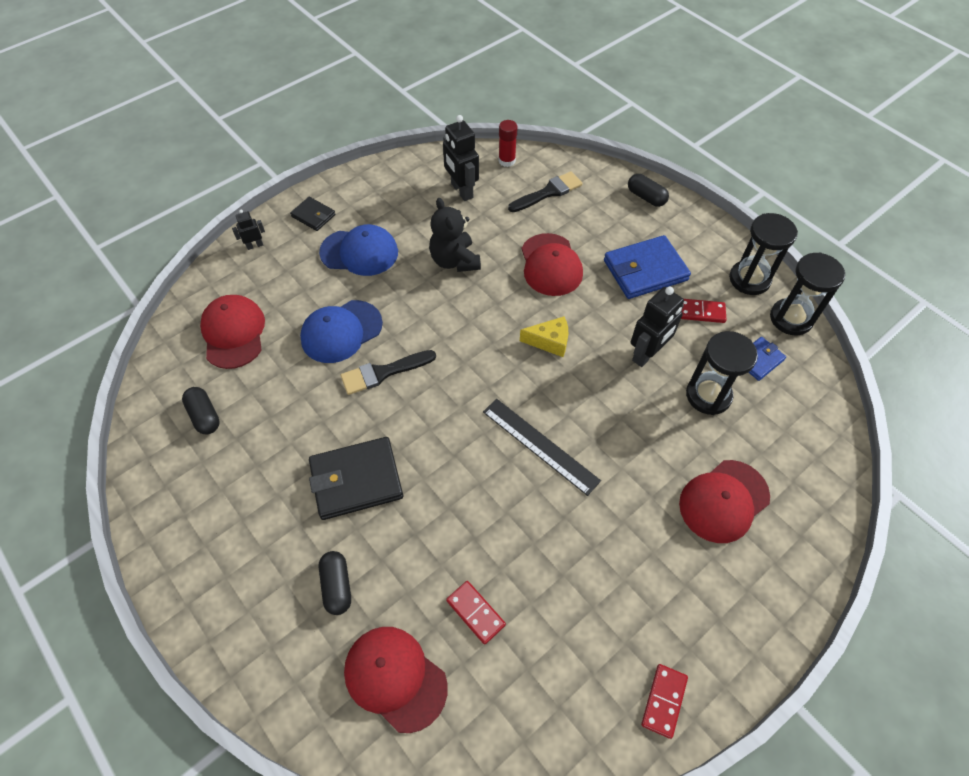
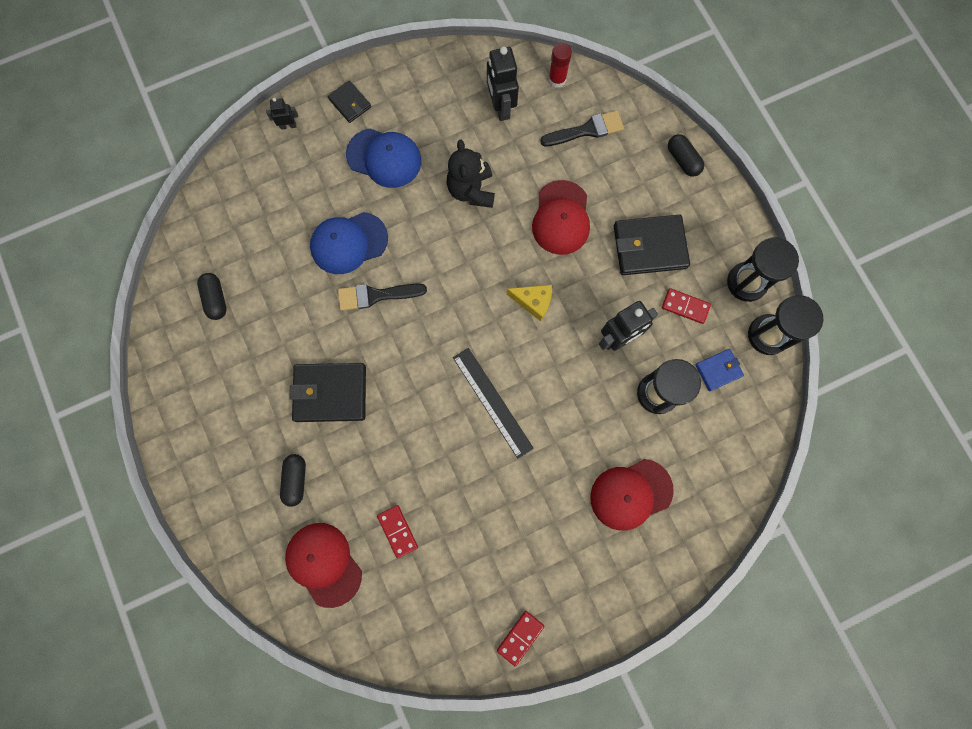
camera: 15 degrees right, 20 degrees up
(233, 333) = (253, 220): red cap -> none
(645, 270) = (649, 247): blue wallet -> black wallet

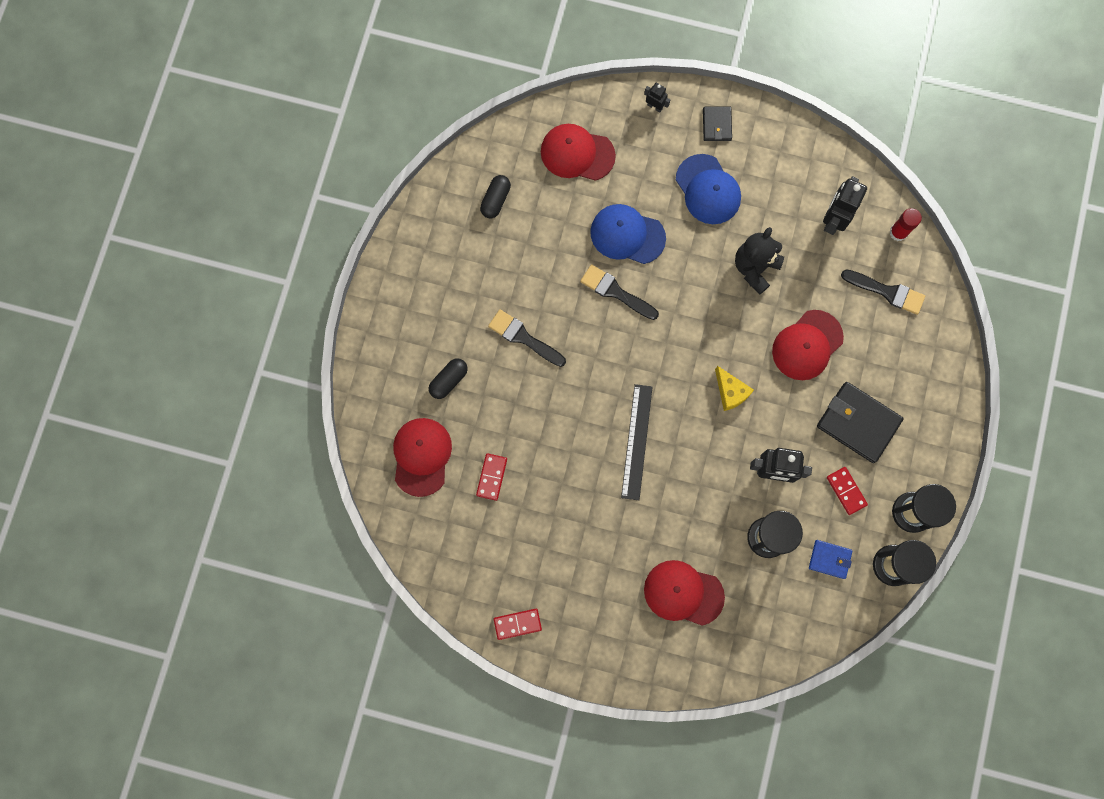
camera: 40 degrees right, 0 degrees up
(254, 210) = (577, 153): none -> red cap
(330, 393) = (523, 337): black wallet -> black brush
(682, 160) = (945, 377): black capsule -> none

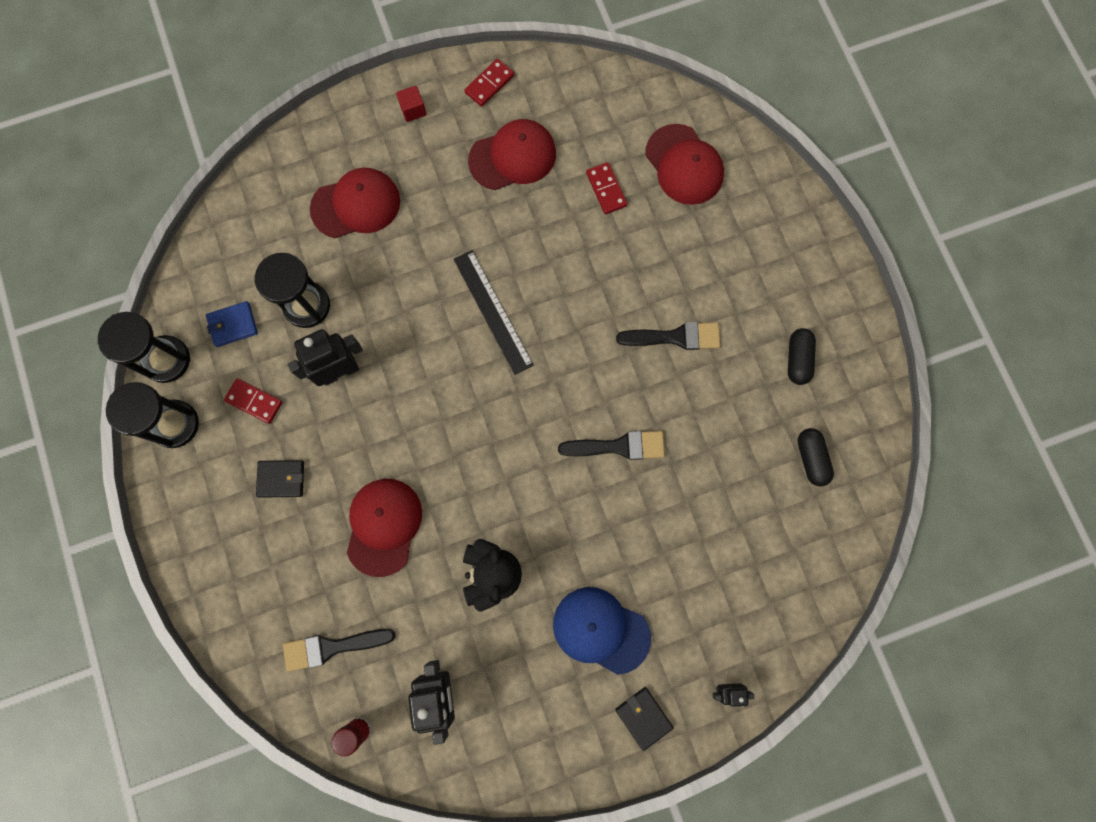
camera: 145 degrees right, 0 degrees up
(448, 380) = (714, 248): black capsule -> black capsule (798, 359)
(577, 153) = (768, 571): red cap -> red cap (513, 157)
(590, 643) = (413, 110): none -> red cube
(627, 235) = (650, 516): blue cap -> none
(730, 392) = (432, 422): yellow cheese -> none
(858, 423) = (281, 479): black wallet -> black wallet, size x0.54

